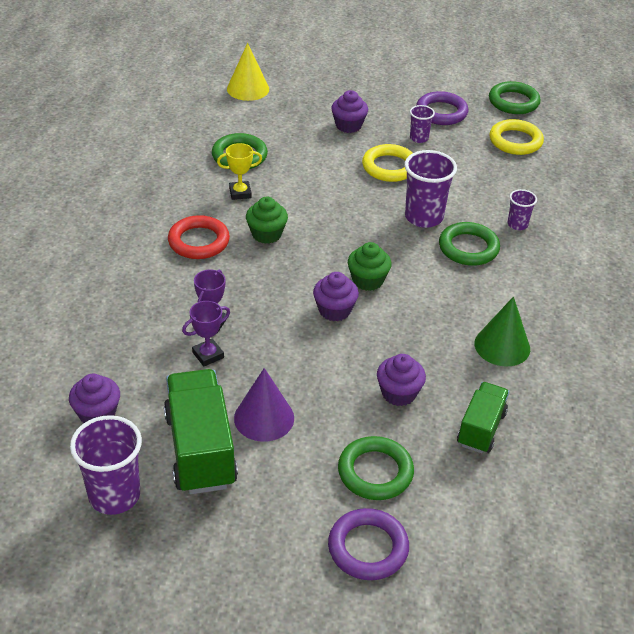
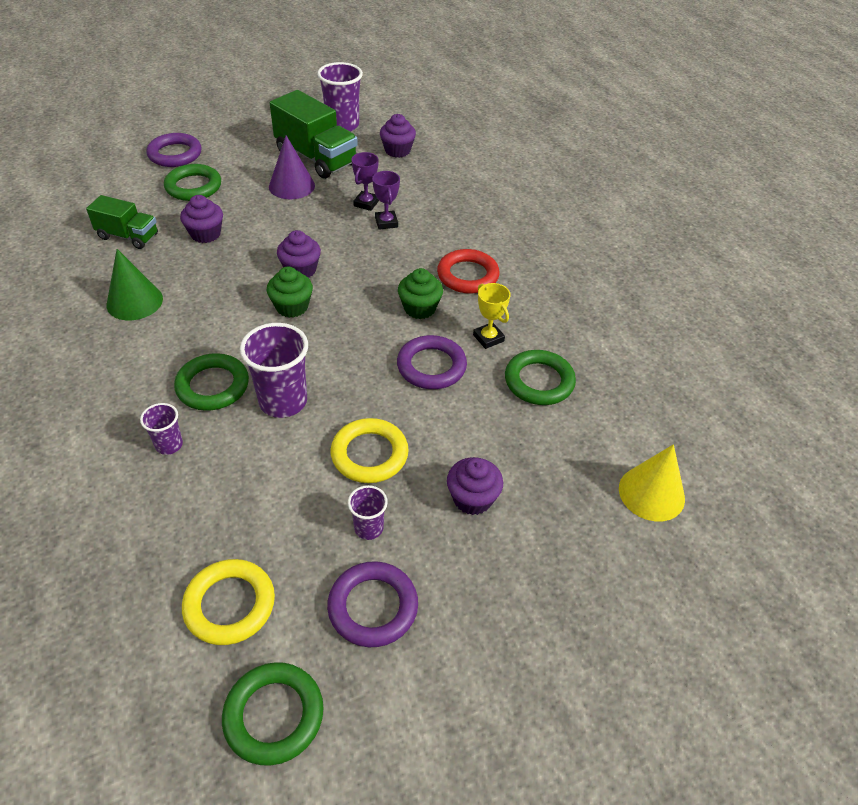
camera: 145 degrees right, 5 degrees up
(240, 193) = (488, 338): yellow trophy -> yellow trophy turned 75 degrees counterclockwise
(301, 194) = (431, 366): none -> purple ring
(481, 428) = (128, 236): green truck -> green truck turned 60 degrees counterclockwise

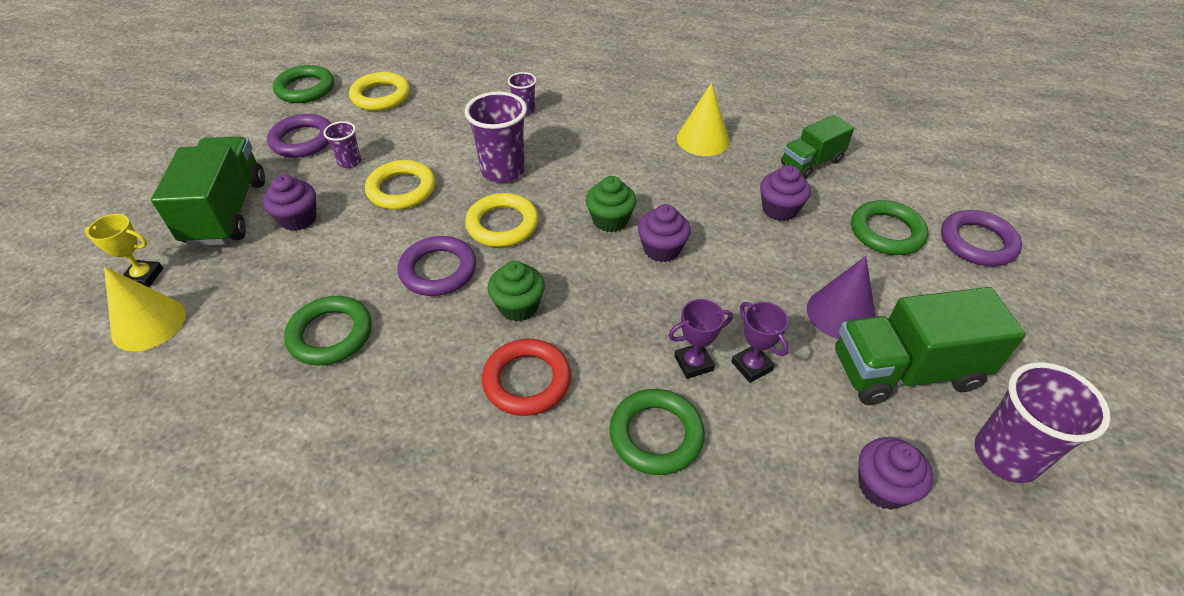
camera: 130 degrees right, 0 degrees up
(134, 301) = (703, 139): green cone -> yellow cone
(213, 386) = (559, 145): green ring -> green ring (656, 435)
(351, 361) = (502, 224): none -> yellow ring
(386, 222) = (693, 363): purple trophy -> purple trophy turned 45 degrees counterclockwise
(488, 338) = (422, 334): yellow trophy -> yellow trophy (144, 276)
(520, 565) = (227, 212): none -> green truck

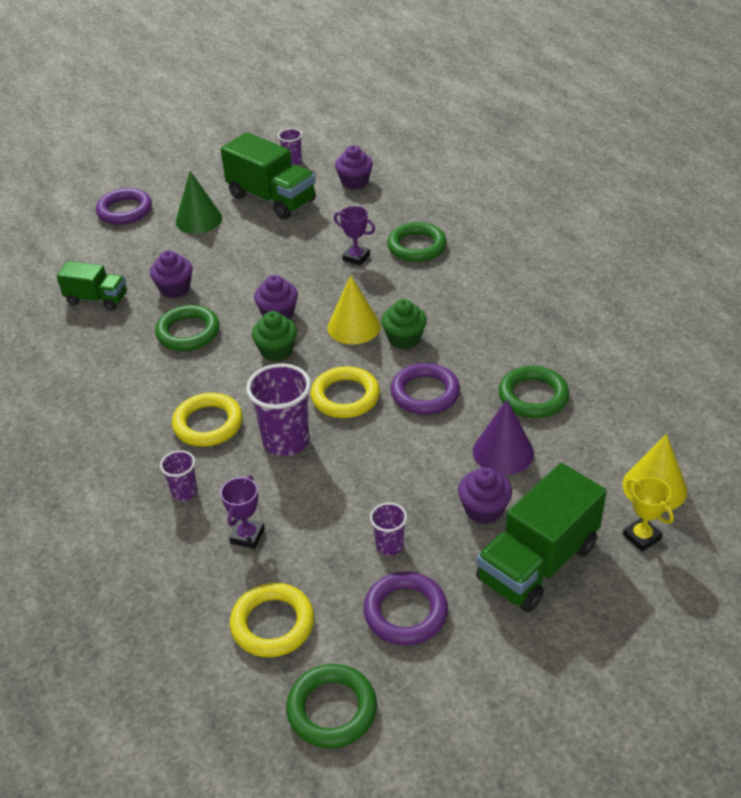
camera: 130 degrees left, 5 degrees down
(401, 189) = (378, 480): yellow ring -> yellow ring (208, 424)
(527, 381) = (447, 302): red ring -> none
(703, 139) = (119, 362): yellow cone -> yellow cone (354, 326)
(752, 366) = (332, 240): purple trophy -> purple trophy (247, 536)
(841, 313) = (252, 230): purple cone -> purple cone (503, 452)
(886, 232) = (151, 242): green ring -> green ring (188, 332)
(906, 285) = (198, 219): none -> green cone
(1006, 455) = (292, 161): purple cup -> purple cup, size x0.53

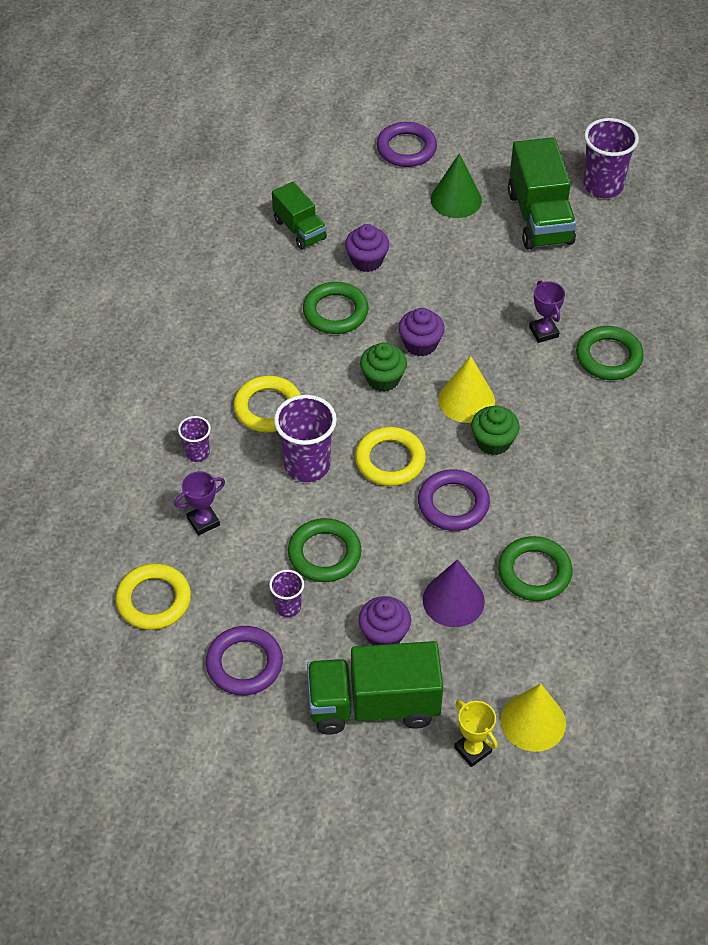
camera: 40 degrees right, 10 degrees up
(292, 161) = (603, 186): purple cup -> purple cup, size x1.88
(332, 709) = (129, 689): green ring -> green ring (324, 554)
(354, 182) = (633, 248): purple cupcake -> none
(641, 537) = (473, 750): yellow trophy -> yellow trophy turned 45 degrees counterclockwise

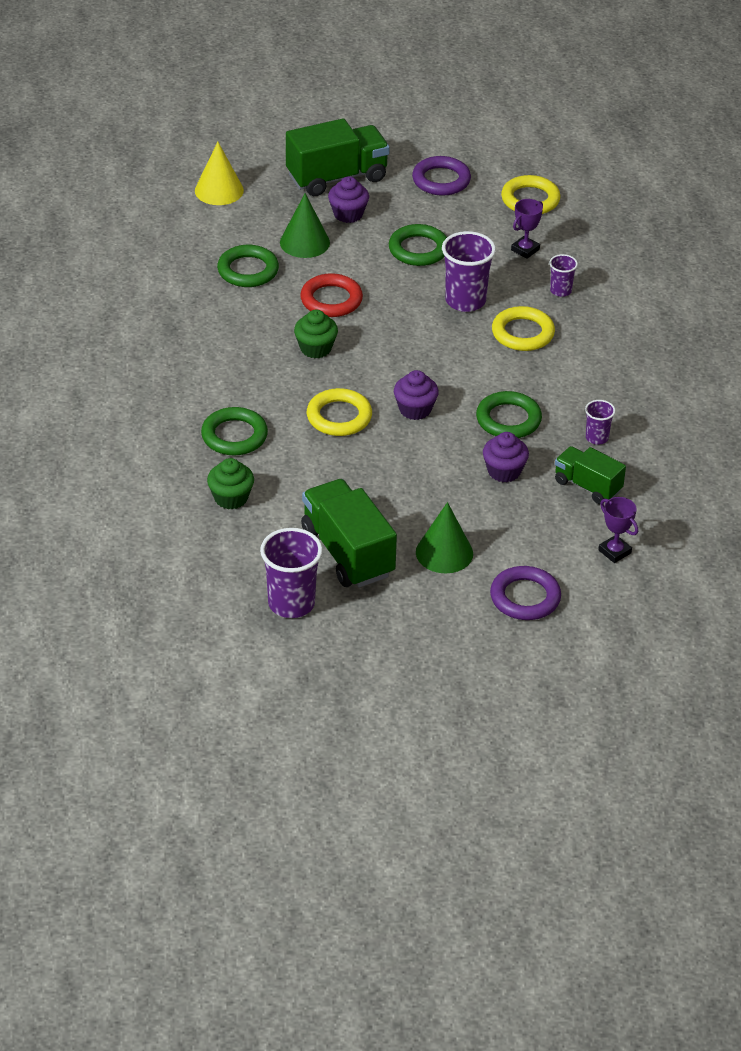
camera: 160 degrees right, 10 degrees down
(288, 607) = (428, 215): purple cup -> purple cup (597, 438)
(383, 379) = (435, 375): green cupcake -> green cupcake (231, 498)
(390, 460) = (398, 318): yellow ring -> yellow ring (339, 417)
(453, 504) = (331, 300): purple ring -> red ring
(453, 600) = (304, 242): purple cone -> green cone
(466, 400) = (352, 374): yellow cone -> none
(473, 750) = (256, 169): yellow trophy -> none
(543, 332) = (303, 444): purple trophy -> purple trophy (614, 551)

